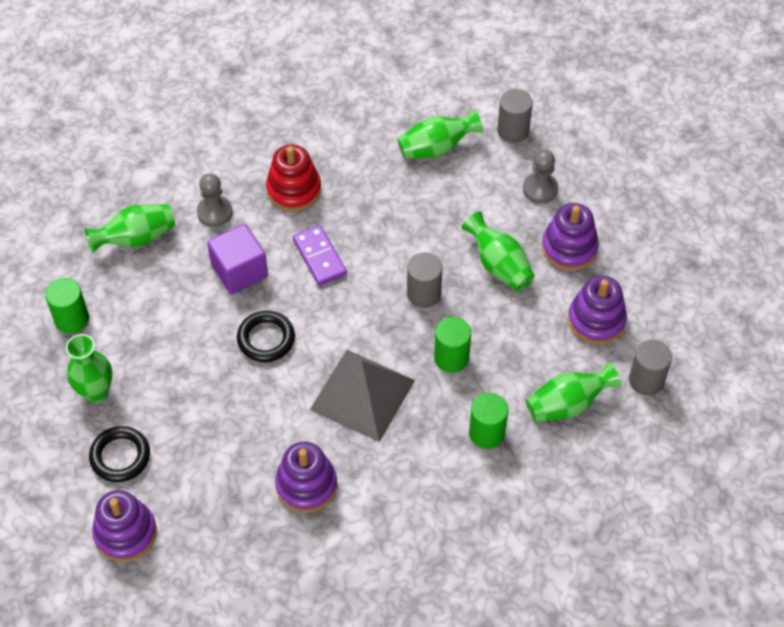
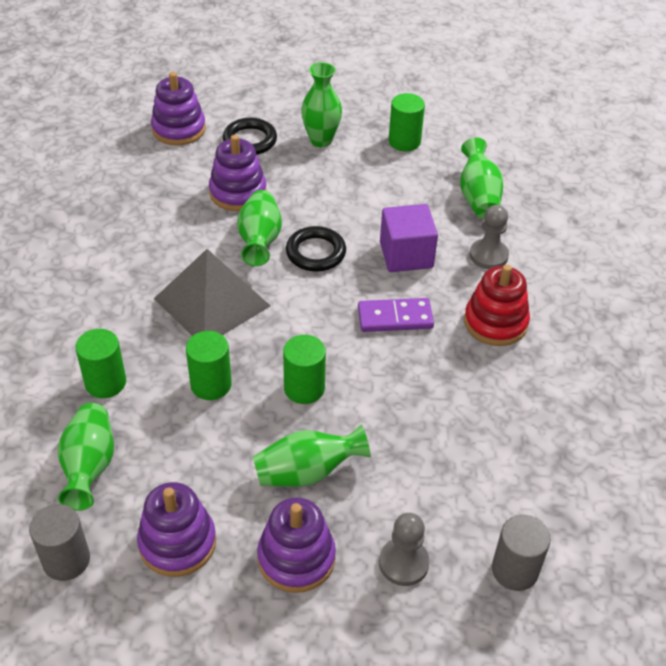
camera: 110 degrees right, 10 degrees down
(306, 485) = (145, 238): purple stacking toy -> purple stacking toy (238, 193)
(423, 294) = (304, 388): grey cylinder -> green cylinder
(436, 148) = (512, 472): green vase -> green vase (259, 240)

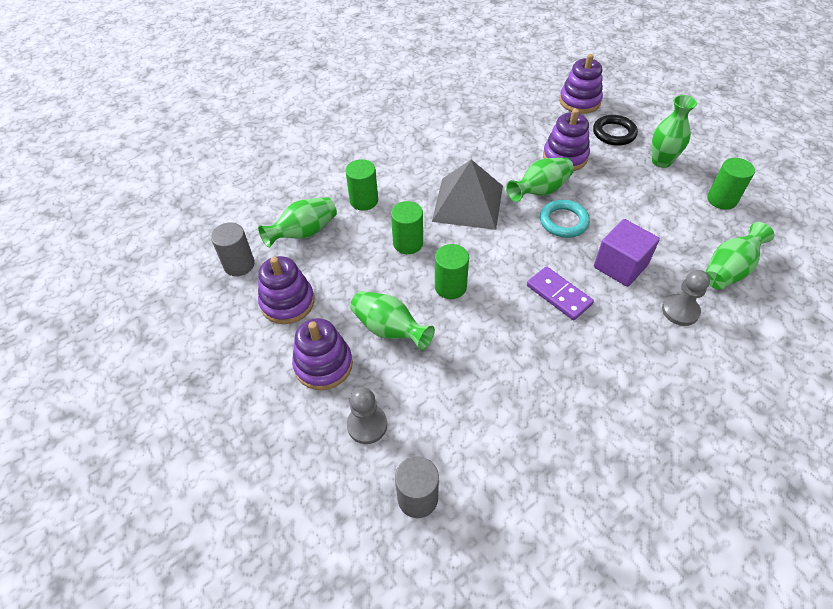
camera: 55 degrees right, 5 degrees up
(316, 252) = (563, 221): black ring -> turquoise ring
(495, 322) = (622, 353): red stacking toy -> none

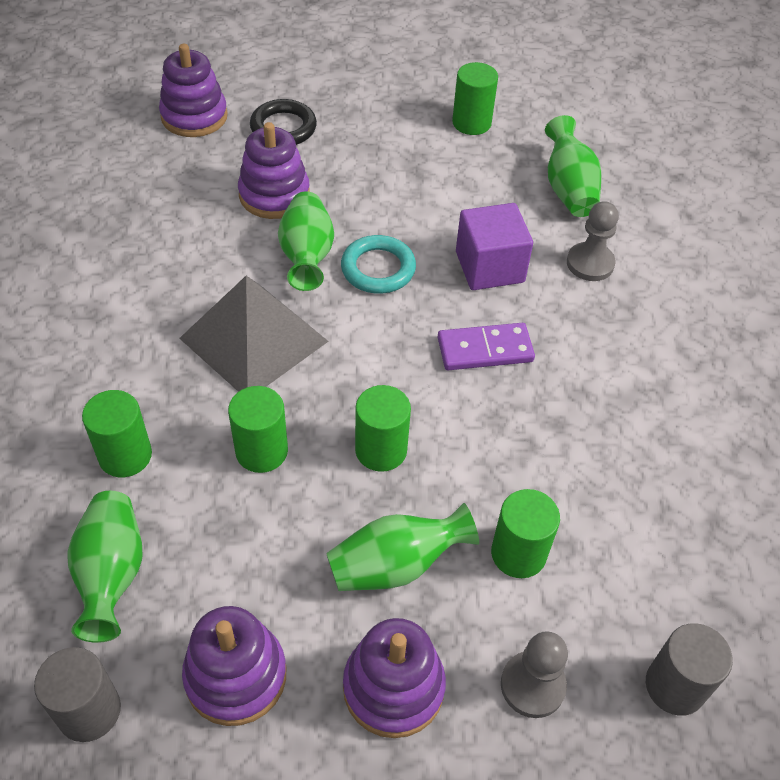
camera: 60 degrees left, 0 degrees up
(440, 379) = (518, 553): none -> green cylinder
(661, 161) = (370, 124): green vase -> none

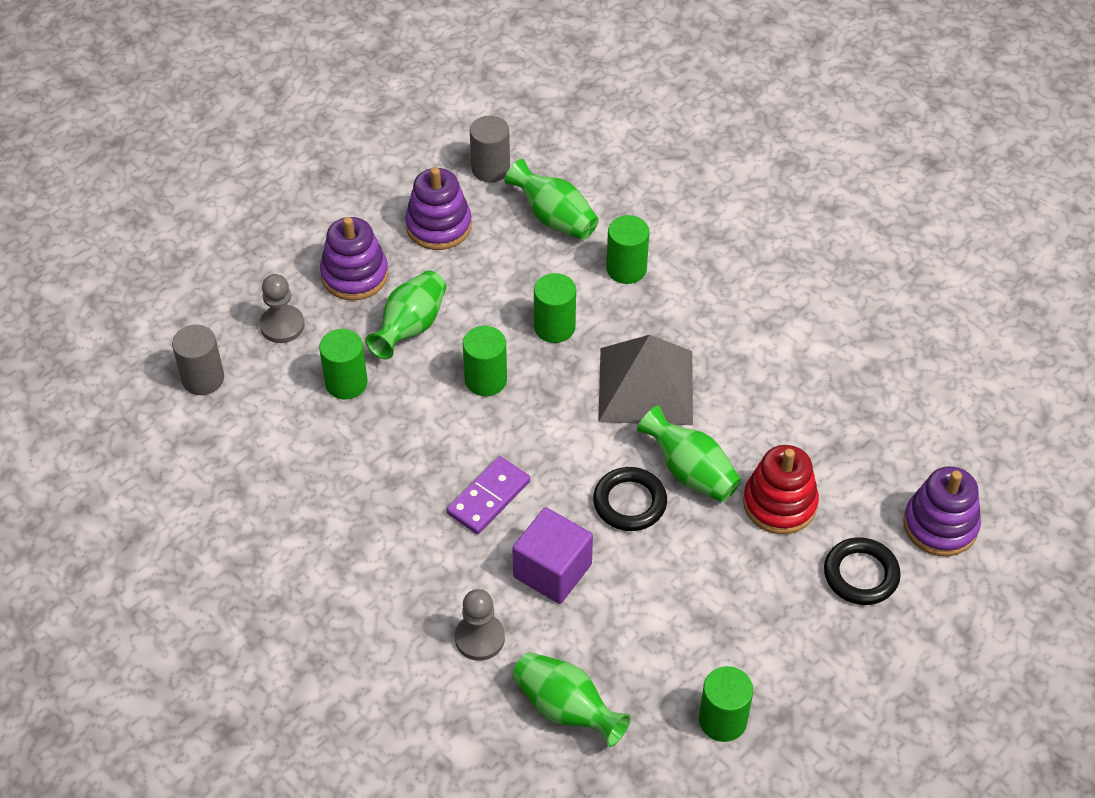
camera: 140 degrees right, 0 degrees up
(274, 195) = (779, 504): purple stacking toy -> red stacking toy
(378, 269) = (629, 502): turquoise ring -> black ring

